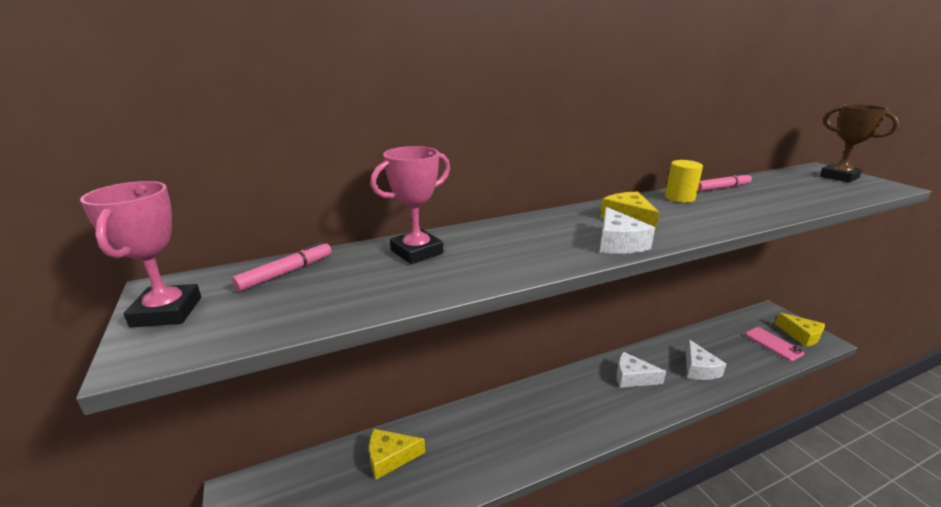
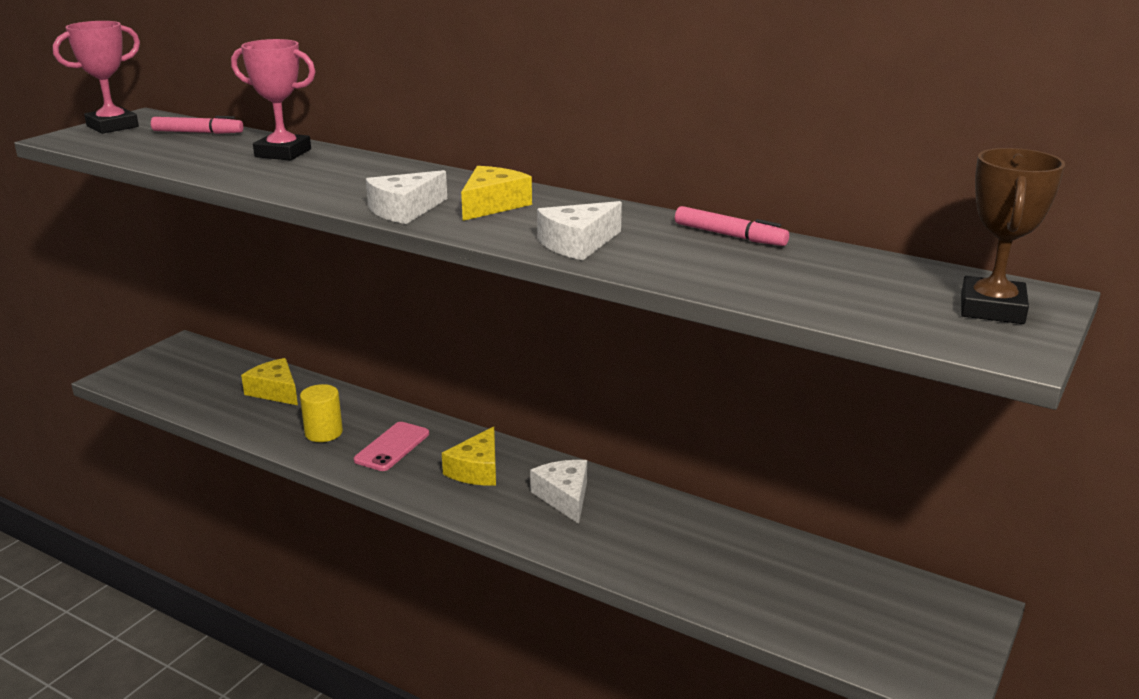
camera: 55 degrees right, 0 degrees up
(679, 198) = (628, 218): yellow cylinder -> yellow cylinder (323, 433)
(699, 369) = (655, 549): white cheese -> white cheese (578, 244)
(773, 344) = (837, 618): pink phone -> pink phone (392, 447)
(801, 335) = (920, 651): yellow cheese -> yellow cheese (476, 470)

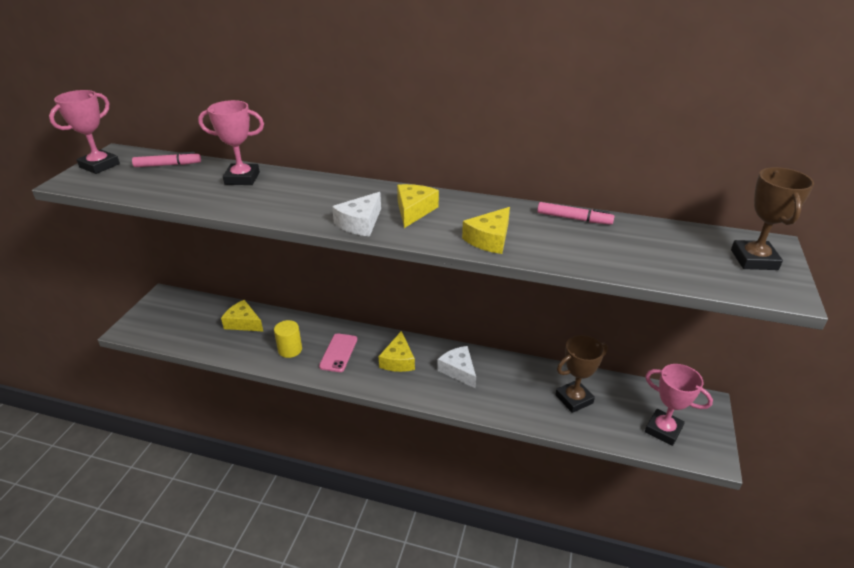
camera: 15 degrees left, 10 degrees up
(578, 244) = (489, 239): white cheese -> yellow cheese
(735, 564) = (574, 399): none -> brown trophy
(871, 632) = (663, 430): none -> pink trophy

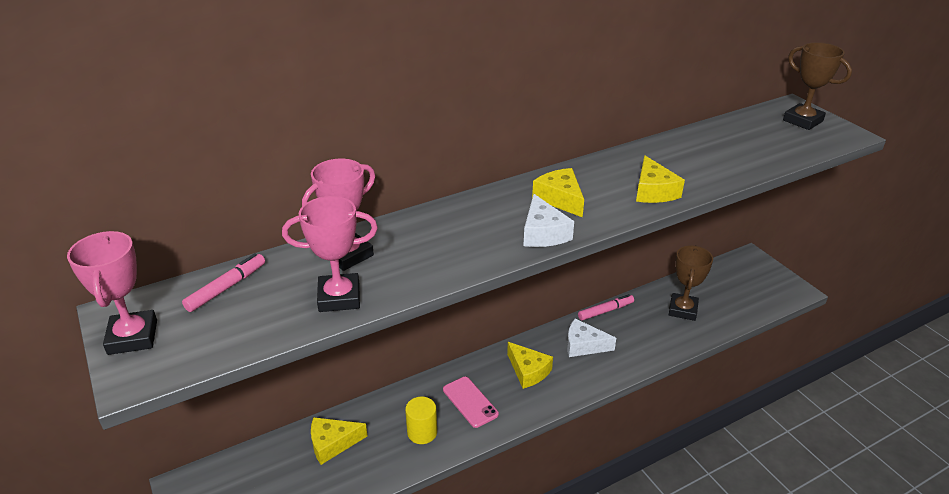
camera: 45 degrees left, 0 degrees up
(574, 219) = (670, 145): pink marker -> pink marker (605, 311)
(663, 430) = (754, 293): pink trophy -> pink trophy (339, 297)

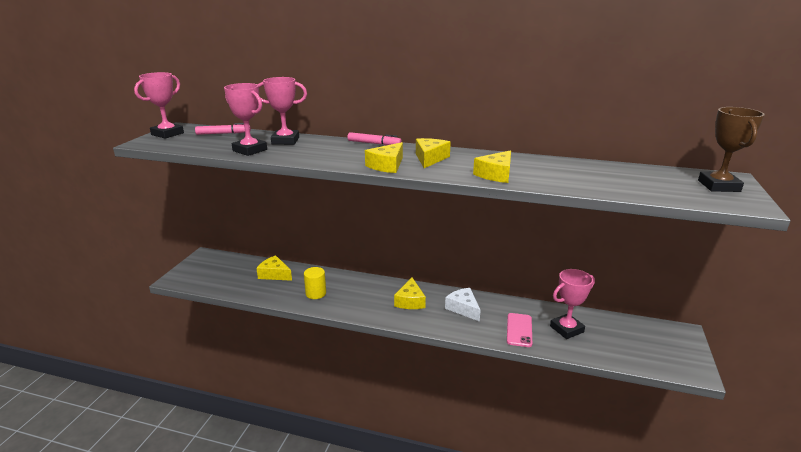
camera: 45 degrees right, 10 degrees down
(470, 402) = (358, 295): pink phone -> pink phone (519, 330)
(543, 233) = (387, 165): white cheese -> yellow cheese
(605, 311) = (507, 301): pink marker -> pink marker (374, 143)
(682, 310) = (566, 329): brown trophy -> pink trophy

